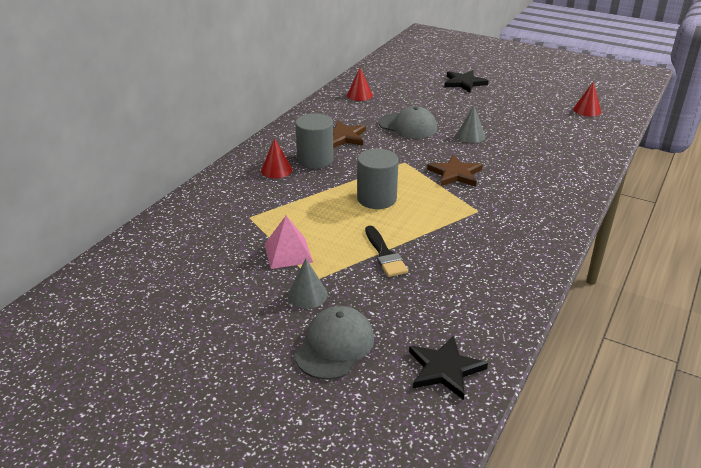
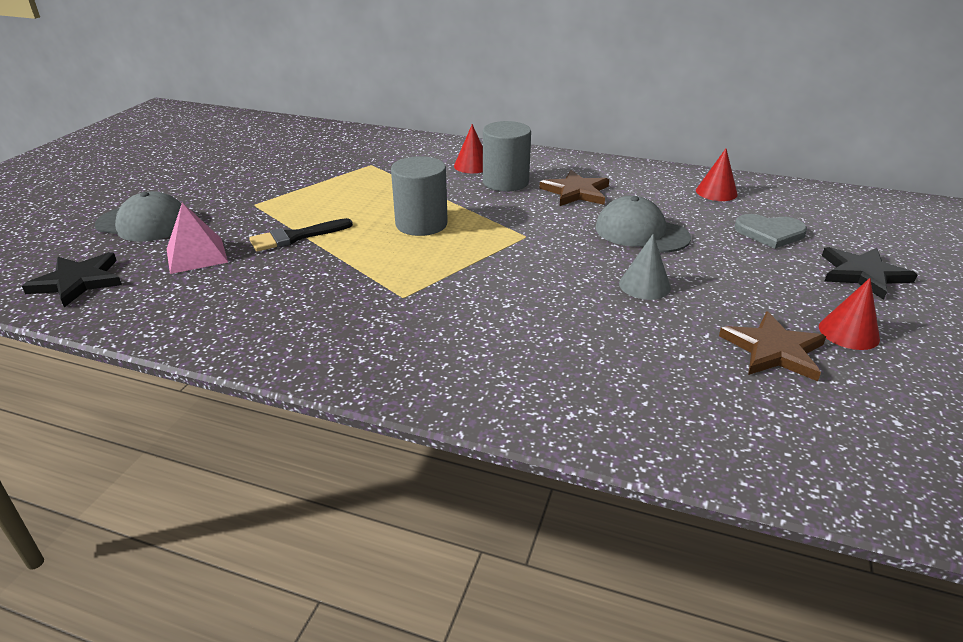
camera: 80 degrees right, 0 degrees up
(288, 253) = (304, 188): pink pyramid -> pink pyramid (196, 255)
(307, 295) = (229, 204): grey cone -> none
(408, 126) = (641, 232): grey cap -> grey cap turned 105 degrees clockwise
(416, 93) = (770, 233): none -> grey heart
(455, 174) = (506, 275): brown star -> brown star (773, 350)
(587, 110) = (887, 436): red cone -> red cone (848, 332)

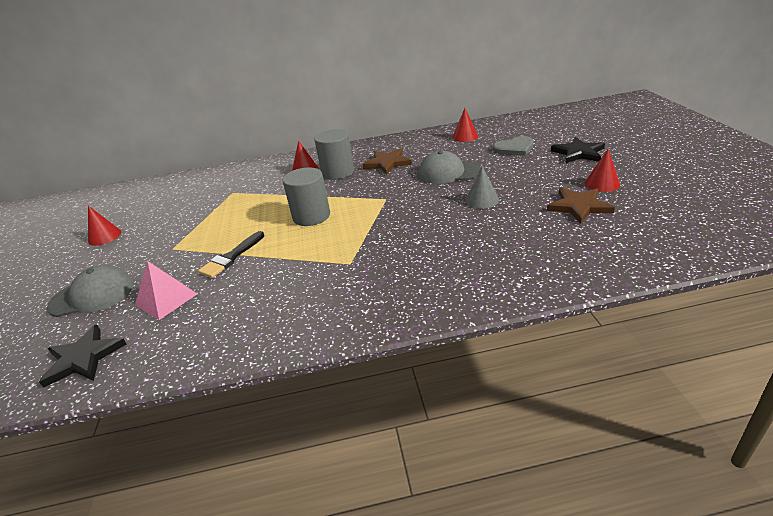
camera: 25 degrees left, 0 degrees up
(211, 167) = (104, 236): none -> red cone

